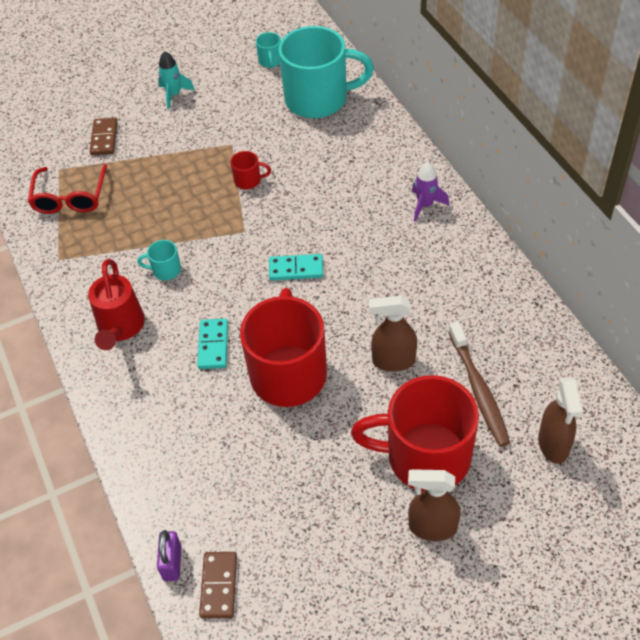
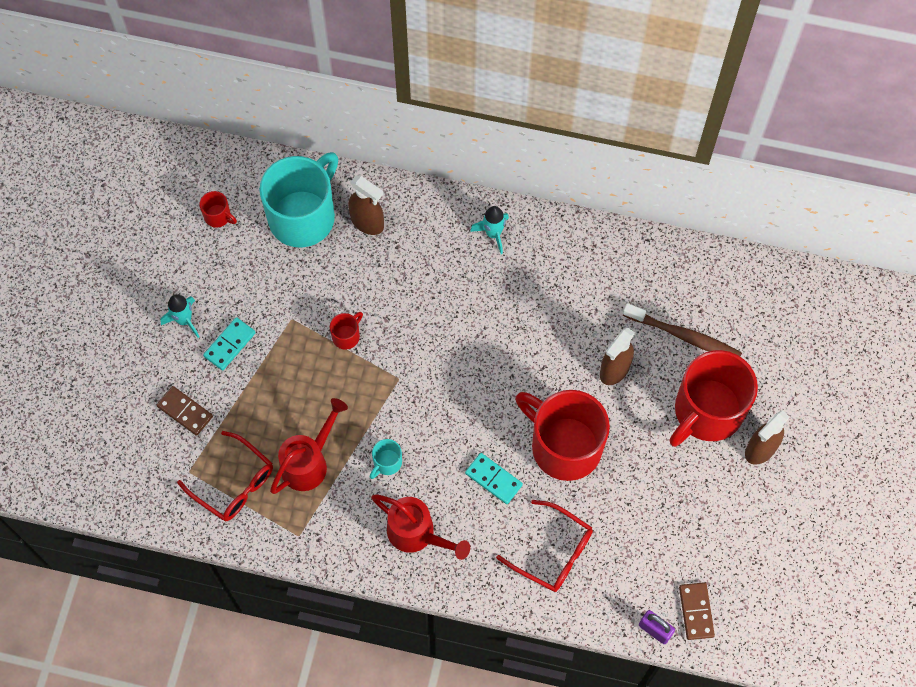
camera: 55 degrees left, 15 degrees up
(124, 226) = (309, 462): none -> red watering can
(183, 430) = (552, 552): none -> red glasses
(218, 586) = (696, 611): brown domino -> brown domino turned 45 degrees clockwise
(270, 61) = (218, 216): turquoise mug -> red mug
(296, 269) = (472, 370): turquoise domino -> turquoise domino (229, 344)
(425, 205) = (493, 234): purple rocket -> turquoise rocket
(553, 445) = (763, 328): brown spray bottle -> brown spray bottle (367, 222)

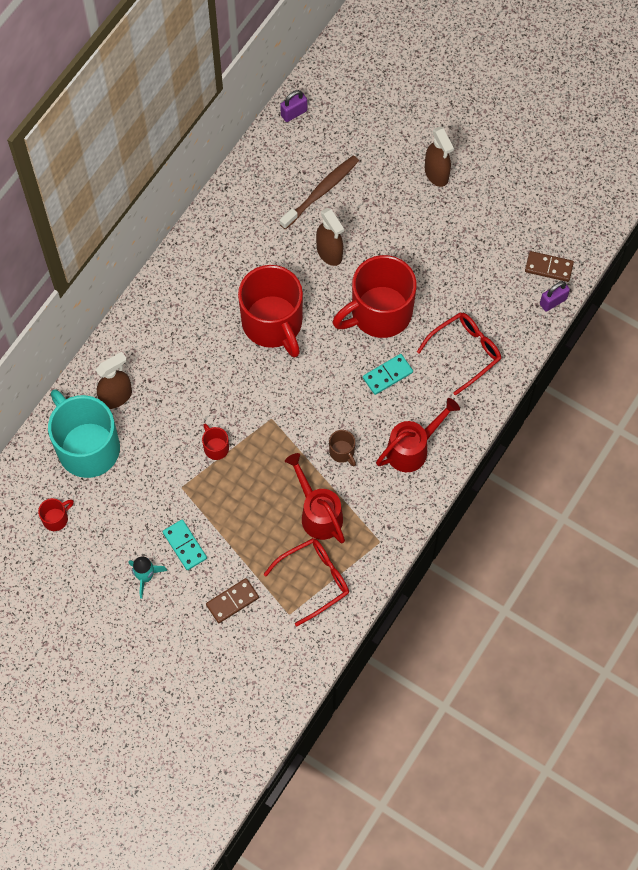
camera: 70 degrees left, 0 degrees up
(387, 463) = (342, 452): turquoise mug -> brown mug
(493, 234) = (170, 301): turquoise rocket -> none
(707, 411) = (391, 199): red mug -> red mug (273, 323)
(767, 275) = (294, 113): none -> purple padlock

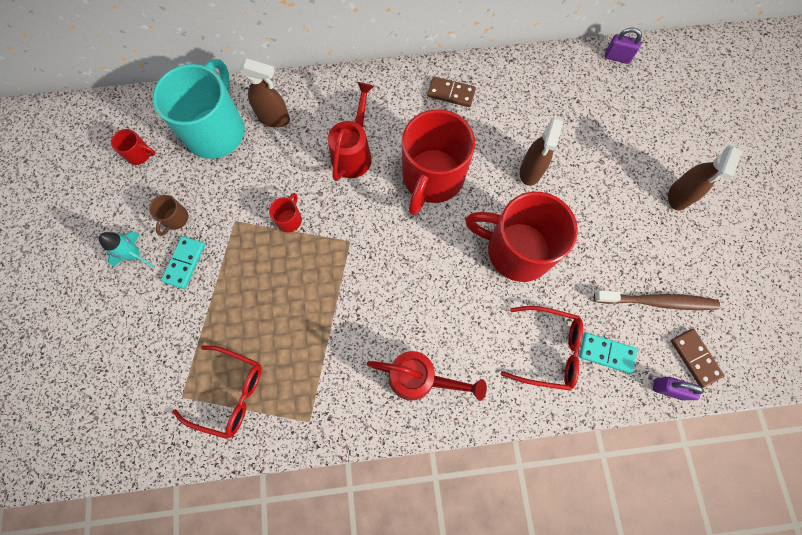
camera: 50 degrees right, 5 degrees up
(232, 601) = (160, 340): brown domino -> brown domino (451, 93)
(318, 513) = (294, 346): red watering can -> red watering can (354, 153)
(321, 192) = (574, 125): brown toothbrush -> brown toothbrush (657, 301)
(342, 452) = (367, 321): brown mug -> brown mug (175, 219)
(387, 375) = (468, 301): turquoise domino -> turquoise domino (606, 353)

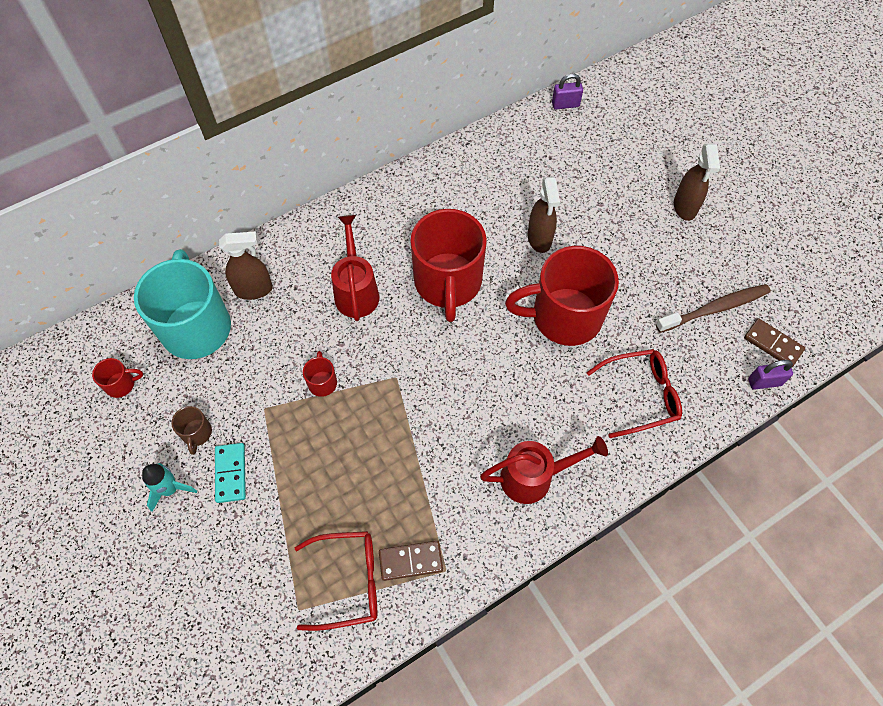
camera: 25 degrees left, 10 degrees down
(451, 93) = (425, 196): brown domino -> brown domino (410, 561)
(606, 353) = (694, 374): turquoise domino -> none

